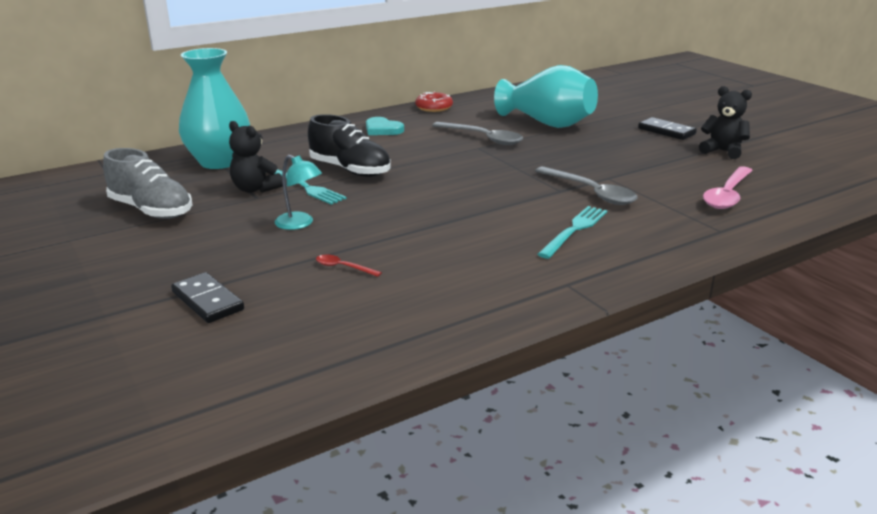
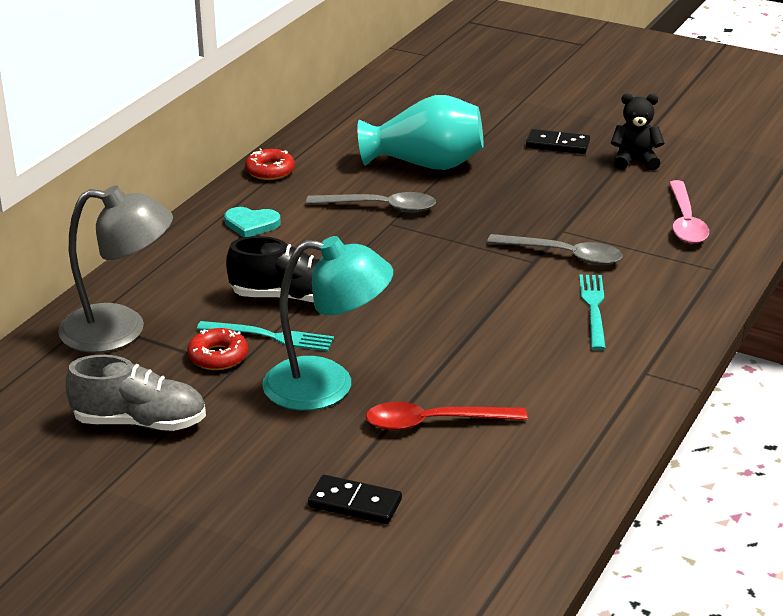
camera: 30 degrees left, 5 degrees up
(219, 162) = (120, 330): turquoise vase -> grey lamp
(255, 189) = (218, 356): black teddy bear -> red donut
(300, 224) = (327, 386): turquoise lamp -> turquoise lamp, size x2.02
(343, 267) = (434, 422): red spoon -> red spoon, size x2.09

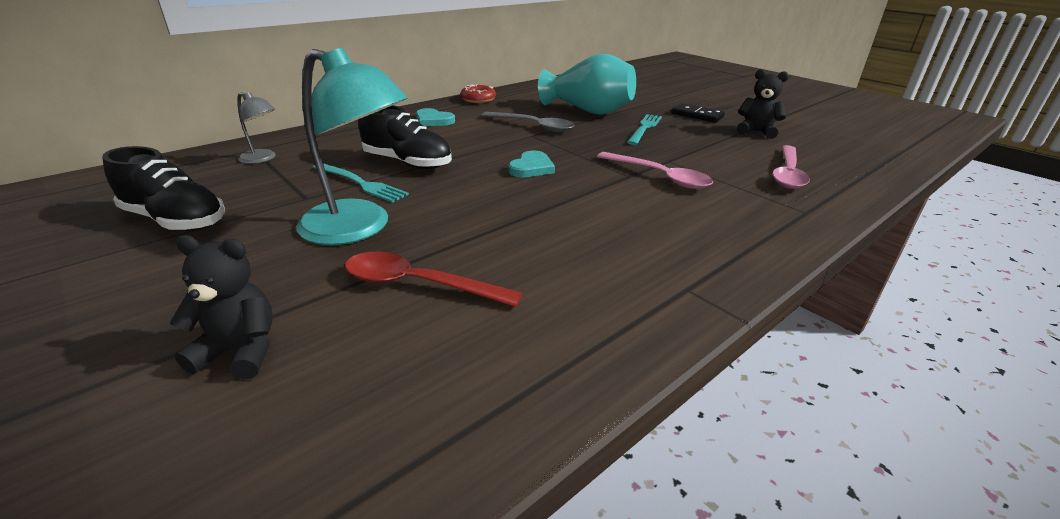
camera: 20 degrees right, 0 degrees up
(120, 330) = (262, 159): grey lamp -> grey lamp, size x0.50
(140, 422) = (175, 220): grey shoe -> black shoe
(218, 356) = (304, 188): red donut -> none
(354, 503) = (240, 351): black domino -> black teddy bear
(428, 273) = (531, 168): none -> turquoise heart
(564, 255) = (659, 176): grey spoon -> pink spoon
(594, 309) = (663, 219): turquoise fork -> turquoise fork (644, 128)

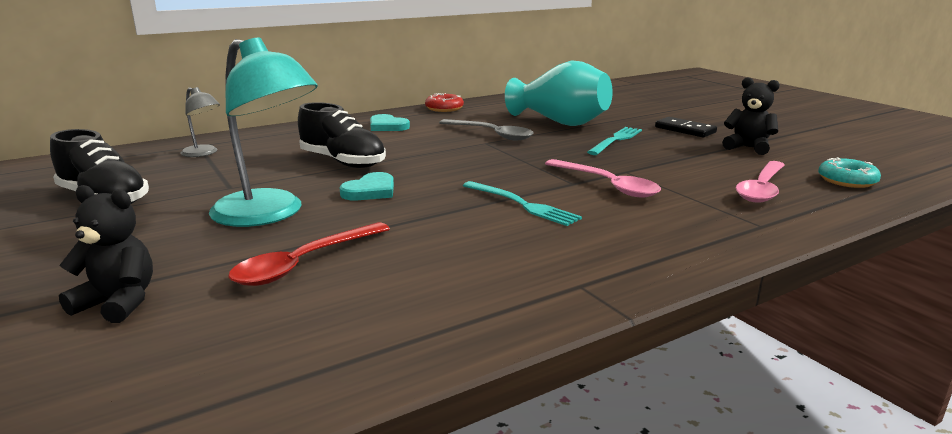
camera: 10 degrees right, 10 degrees down
(360, 183) = (287, 177): turquoise fork -> turquoise fork (521, 204)
(419, 284) = (305, 263): red spoon -> red spoon turned 75 degrees counterclockwise
(531, 168) = (469, 171): turquoise heart -> turquoise heart (370, 191)
(849, 162) = (847, 180): none -> turquoise donut

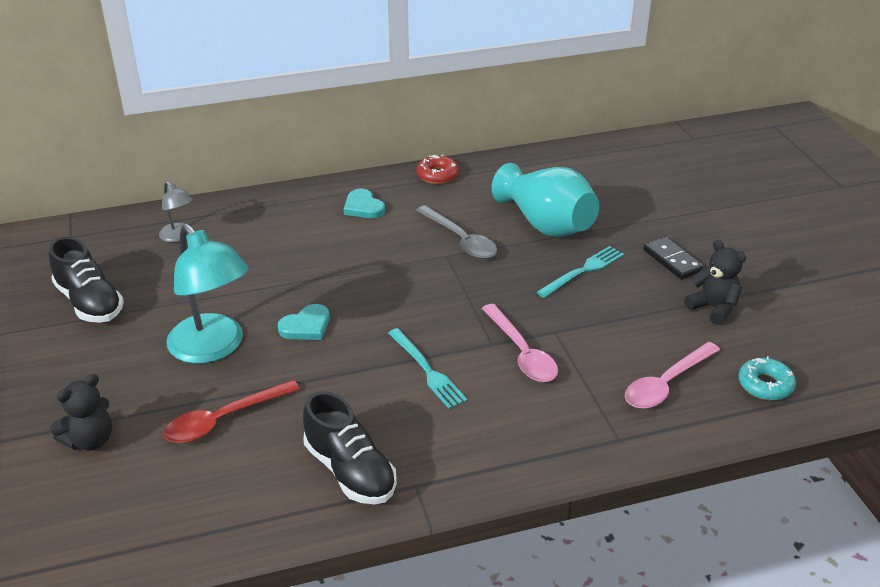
camera: 15 degrees right, 15 degrees up
(118, 303) = (90, 440): black teddy bear -> black teddy bear turned 105 degrees clockwise
(343, 162) = (298, 272): black shoe -> black shoe (350, 471)

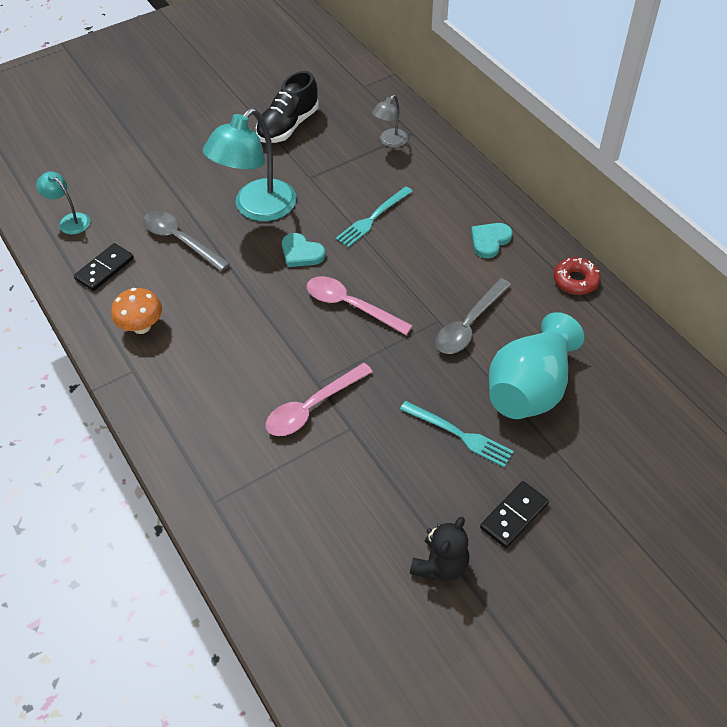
camera: 75 degrees right, 15 degrees up
(90, 440) = (145, 181): black teddy bear -> none
(111, 527) = (70, 220): none -> turquoise lamp
(224, 419) = (180, 240): red spoon -> grey spoon
(231, 497) = (105, 269): none -> black domino
(350, 471) = (141, 326): black shoe -> orange mushroom
(427, 370) = (269, 345): turquoise fork -> turquoise fork (373, 218)
(666, 384) = (301, 532): pink spoon -> pink spoon (350, 306)
(765, 385) = (324, 625): turquoise donut -> none

